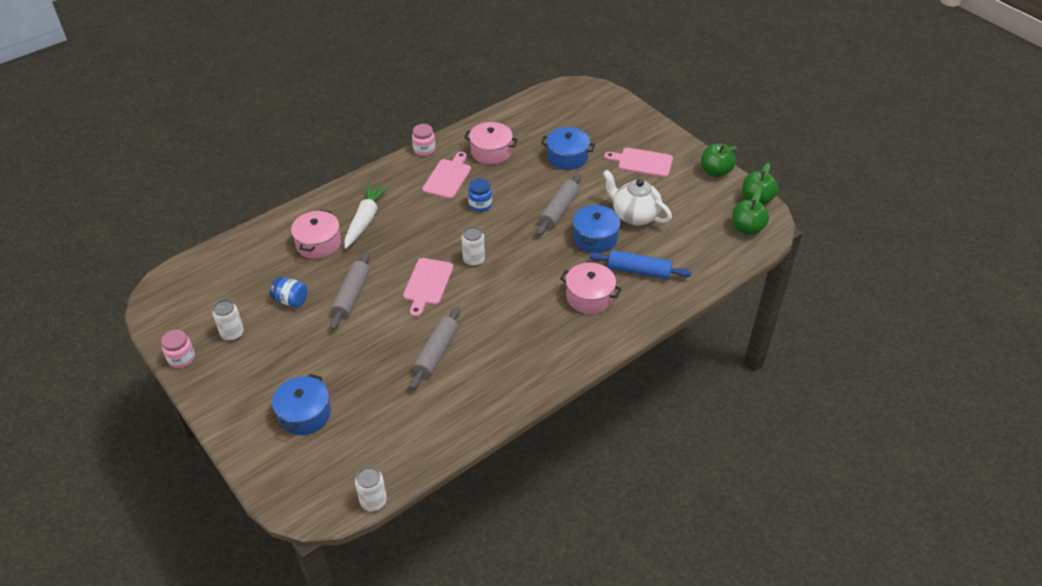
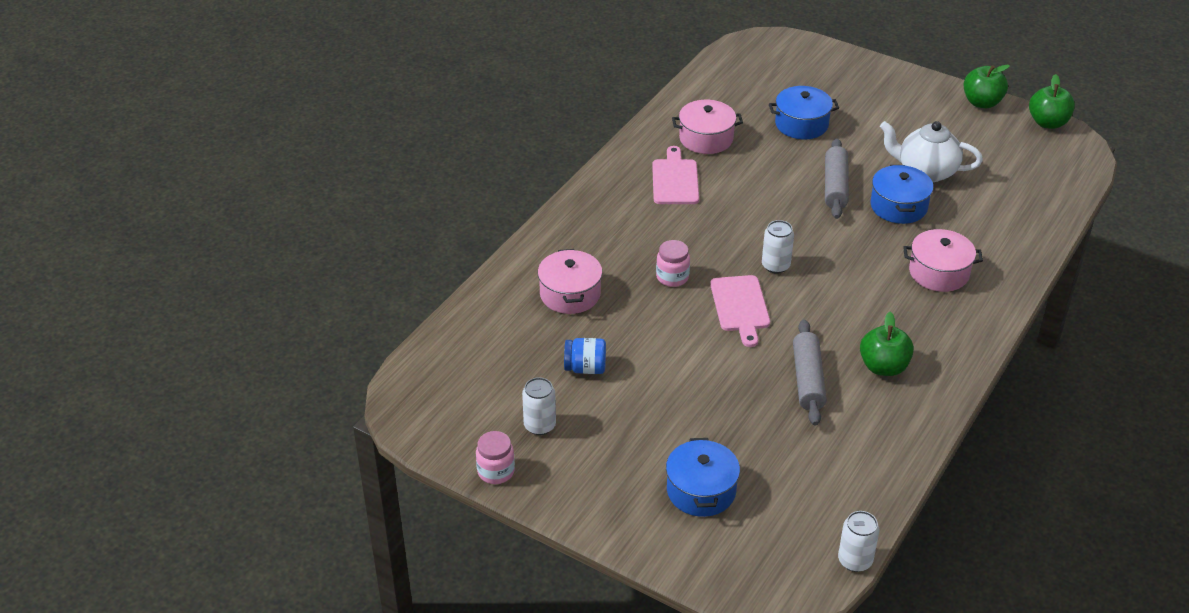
camera: 20 degrees left, 5 degrees down
(352, 296) = (658, 343): grey rolling pin -> none
(365, 220) = (608, 253): white carrot -> none
(424, 150) = (621, 154): pink jar -> pink jar (672, 277)
(480, 205) = (737, 202): blue jar -> none
(639, 271) = (973, 231): blue rolling pin -> none
(642, 162) = (893, 111): pink cutting board -> none
(747, 228) = (1059, 156): green apple -> green apple (883, 367)

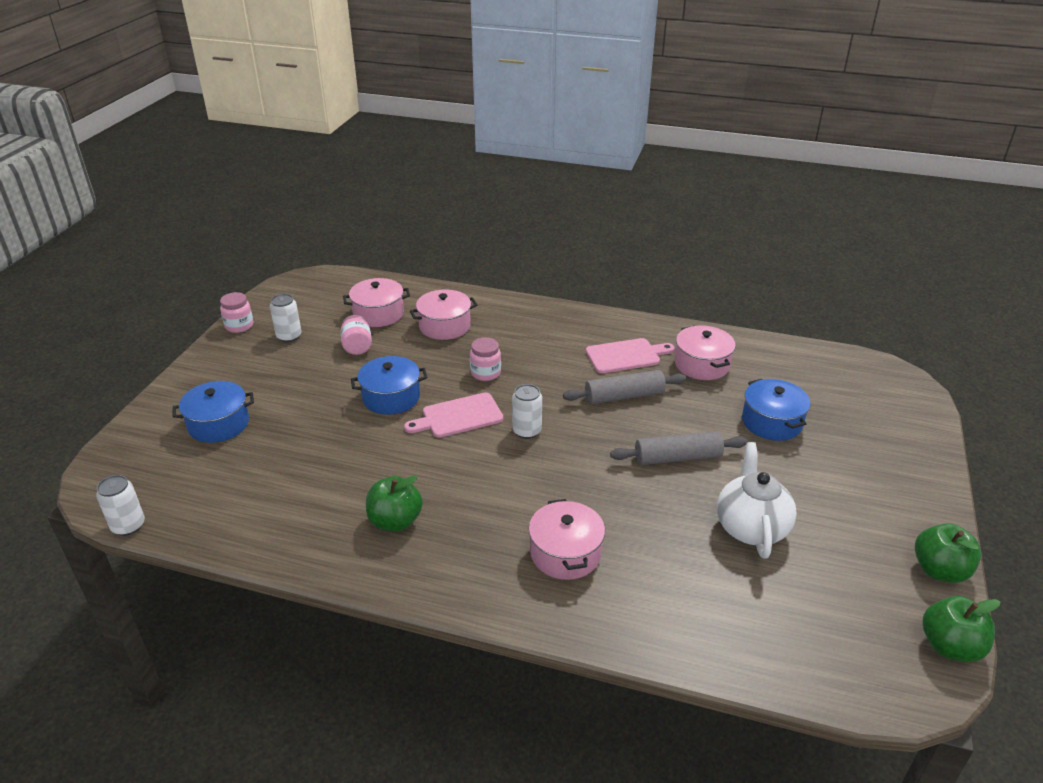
camera: 75 degrees right, 5 degrees down
(521, 344) = (378, 314): none -> pink pot
(585, 368) = (357, 346): blue jar -> pink jar
(808, 380) = (366, 470): grey rolling pin -> grey rolling pin (624, 396)
(898, 206) = (670, 510): blue pot -> blue pot (391, 397)

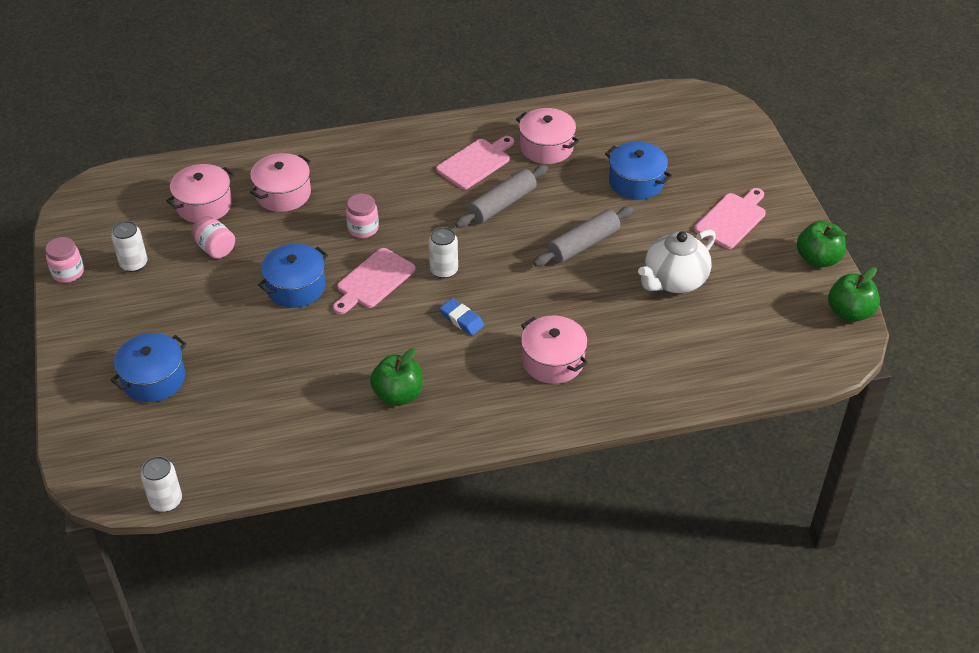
camera: 30 degrees left, 10 degrees up
(508, 479) = (461, 319): none -> blue eraser
(751, 527) = (674, 281): white teapot -> white teapot turned 105 degrees counterclockwise
(856, 492) = (731, 219): none -> pink cutting board

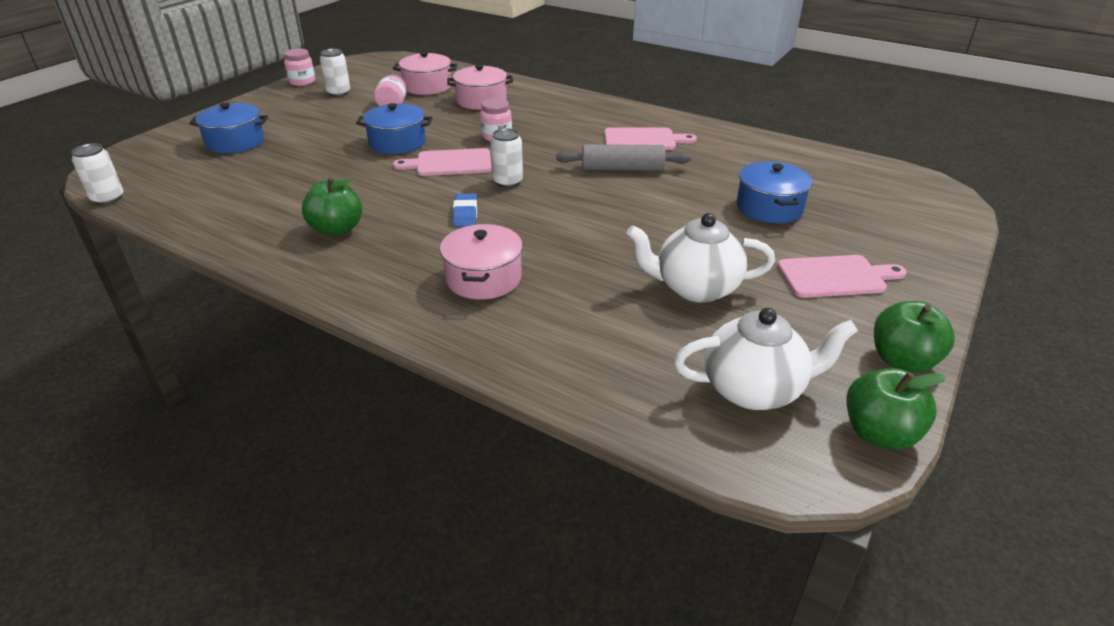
camera: 45 degrees right, 10 degrees down
(546, 147) = (719, 155): pink pot -> none
(583, 244) = (649, 221): grey rolling pin -> none
(777, 328) = (754, 389): none -> white teapot

